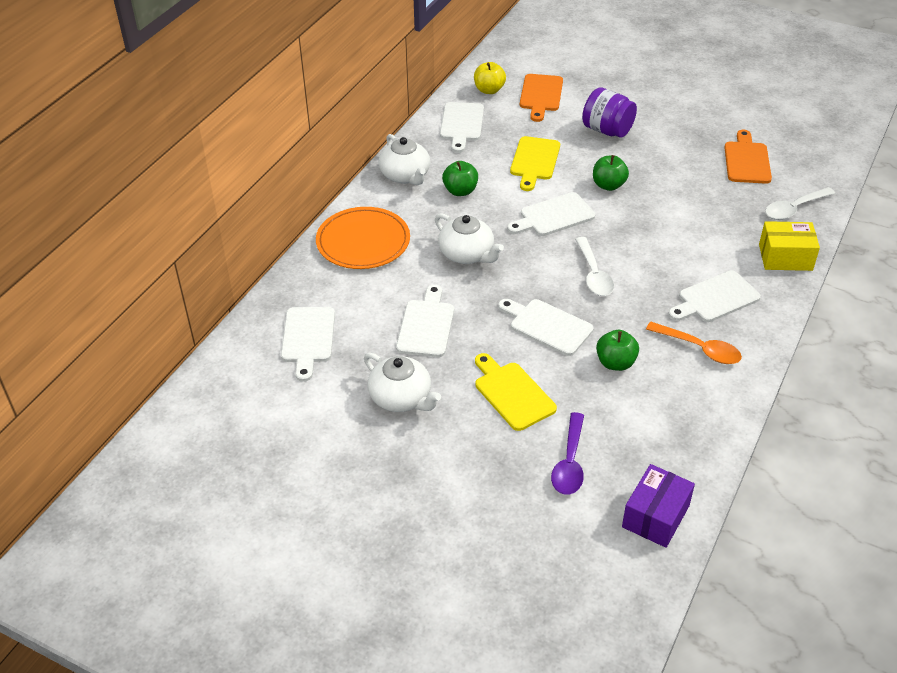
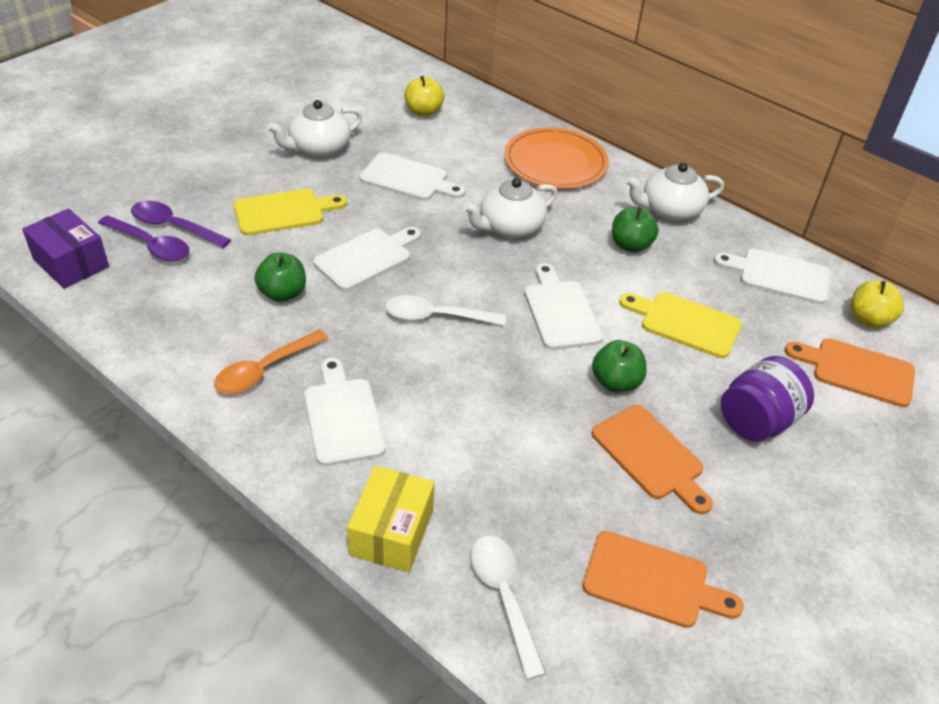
camera: 100 degrees right, 0 degrees up
(308, 338) = (423, 112): white cutting board -> yellow apple
(603, 468) = (151, 245): none -> purple spoon
(661, 167) = (650, 456): none -> orange cutting board

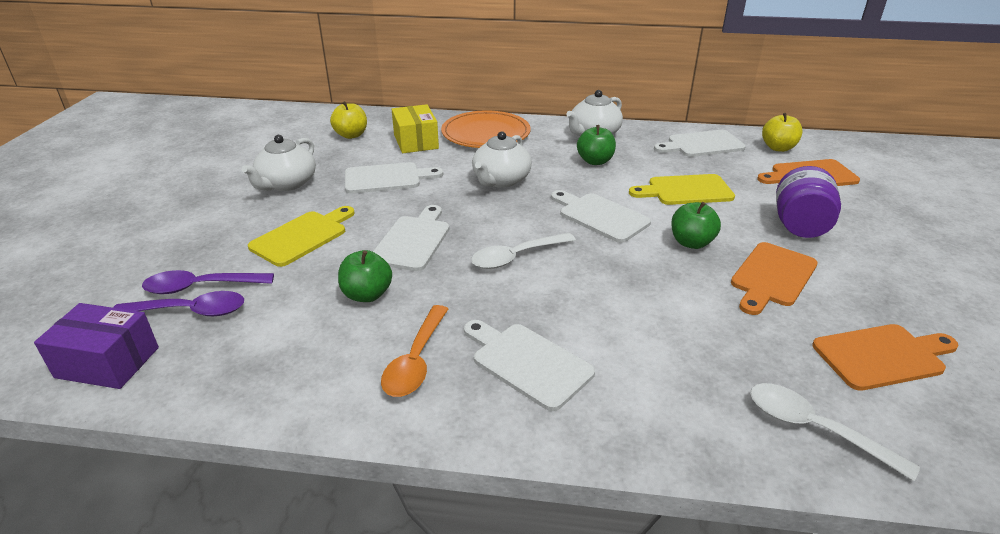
camera: 30 degrees left, 10 degrees down
(392, 532) = (675, 431): yellow box -> yellow box (416, 142)
(650, 456) = (772, 277): orange cutting board -> orange cutting board turned 105 degrees clockwise

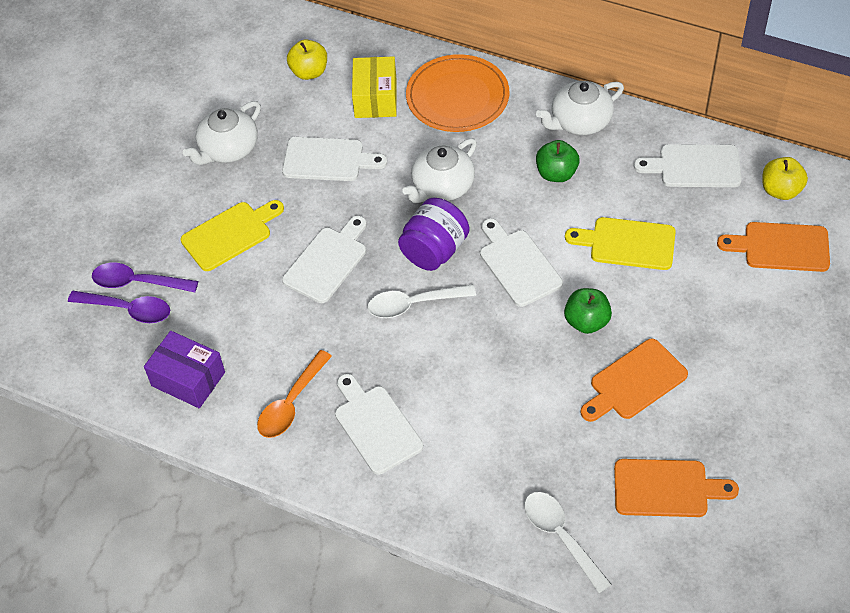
camera: 20 degrees right, 20 degrees up
(107, 362) = (66, 351): purple box -> purple box (188, 379)
(367, 295) = (270, 323): green apple -> none
(800, 226) = (711, 322): purple jar -> purple jar (434, 250)

